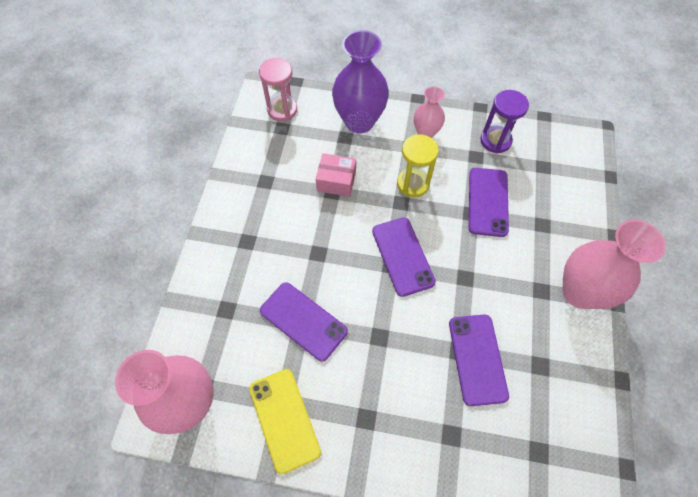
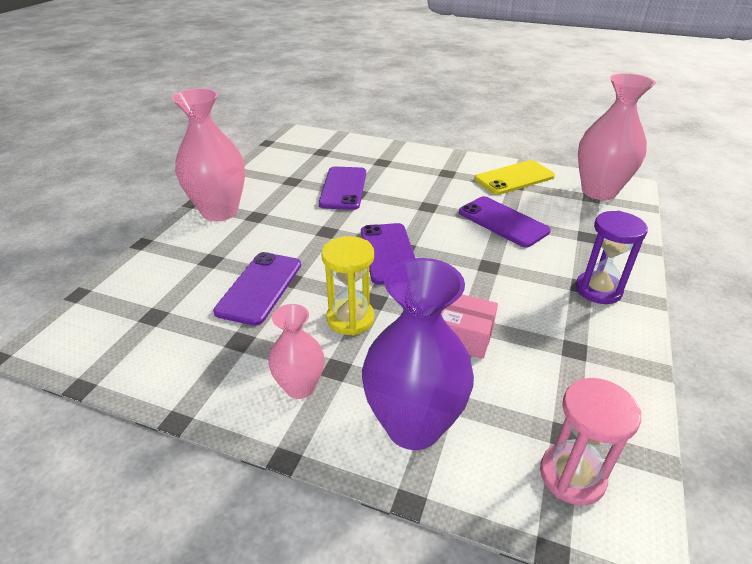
camera: 170 degrees left, 25 degrees down
(284, 419) = (514, 178): yellow phone -> yellow phone turned 75 degrees clockwise
(495, 141) = (193, 359): purple hourglass -> purple hourglass (598, 290)

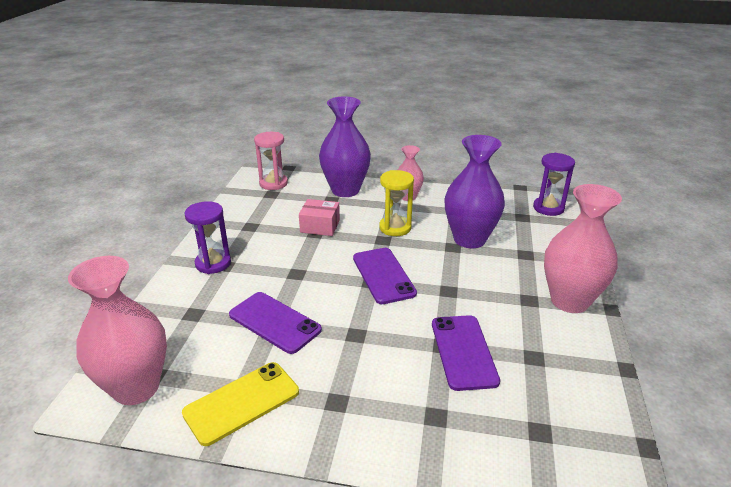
camera: 170 degrees right, 5 degrees down
(95, 329) = (548, 208): none -> purple hourglass
(259, 287) = (469, 239): purple phone -> purple vase

